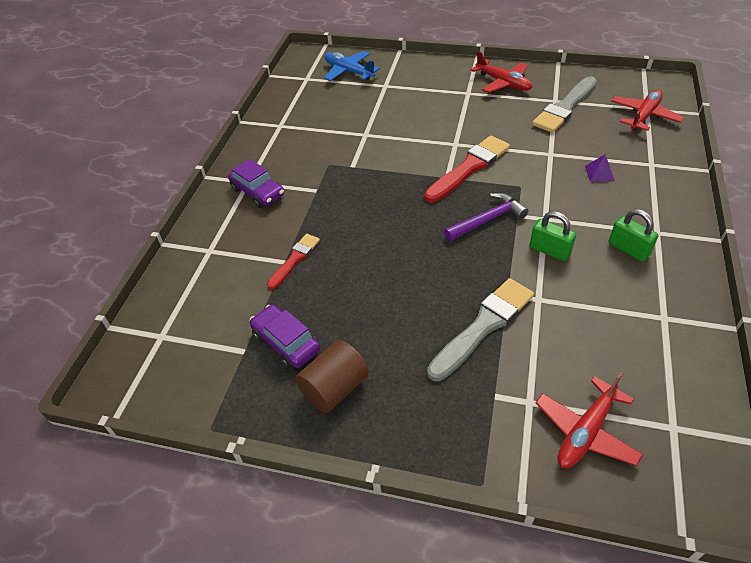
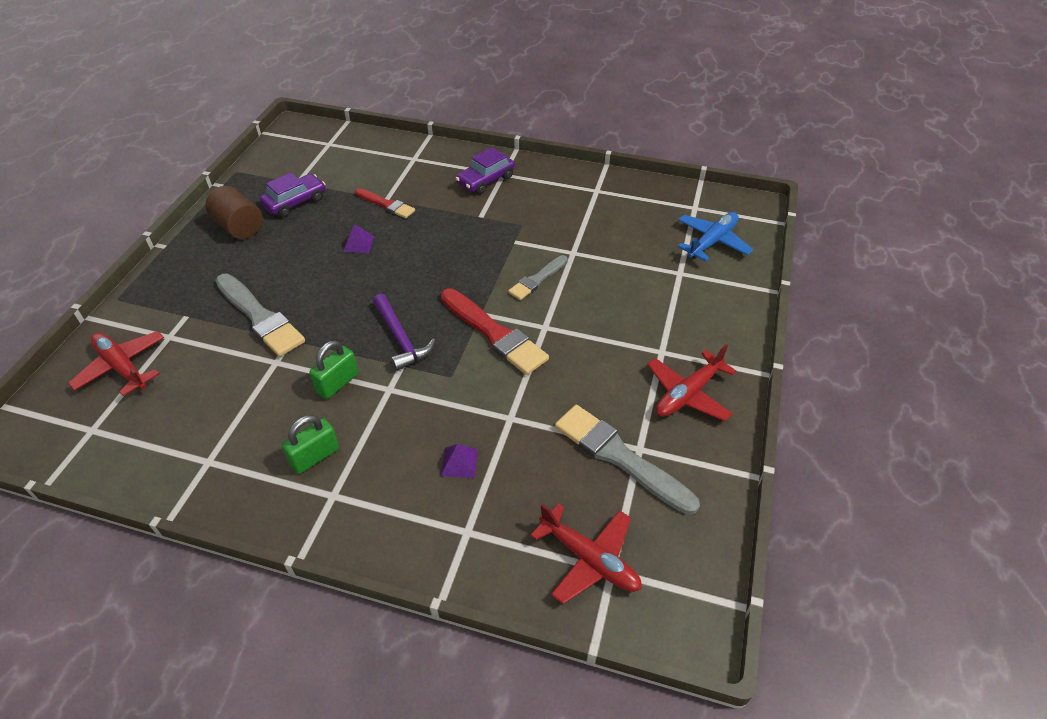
camera: 90 degrees right, 0 degrees up
(361, 270) = (358, 244): none -> purple pyramid
(401, 150) = (537, 279): none -> grey brush

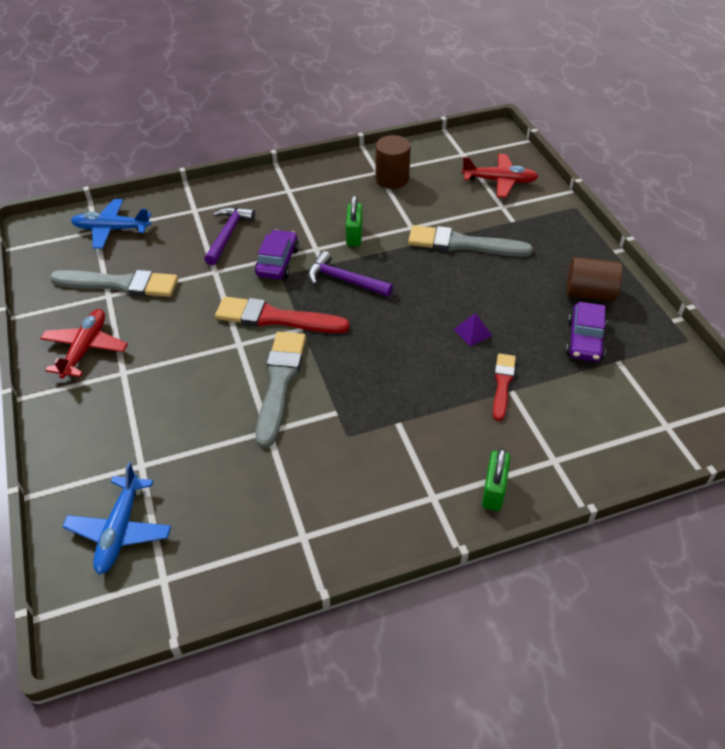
camera: 145 degrees right, 0 degrees up
(209, 439) = (392, 179): none -> brown cylinder
(315, 456) = (320, 199): green padlock -> green padlock (494, 491)
(386, 204) = (502, 384): red brush -> red brush turned 105 degrees clockwise
(459, 462) = (228, 235): purple pyramid -> purple hammer
(485, 180) = (442, 475): purple car -> purple car (277, 262)
(537, 279) = (280, 382): grey brush -> grey brush, size x1.70
(589, 559) = (111, 229): red plane -> blue plane

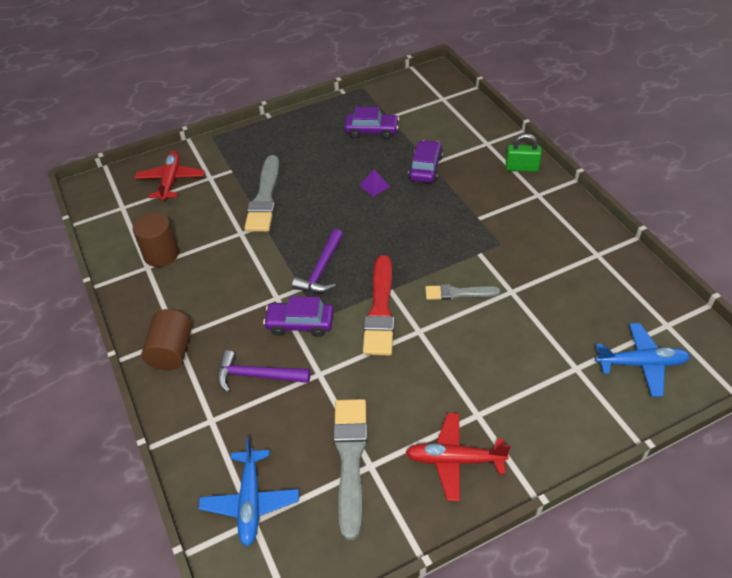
camera: 95 degrees left, 0 degrees up
(280, 382) = (458, 293): grey brush -> grey brush, size x0.59
(354, 235) = (255, 271): green padlock -> none
(502, 384) = (425, 168): red brush -> purple car
(589, 294) = (321, 129): brown cylinder -> brown cylinder (172, 351)

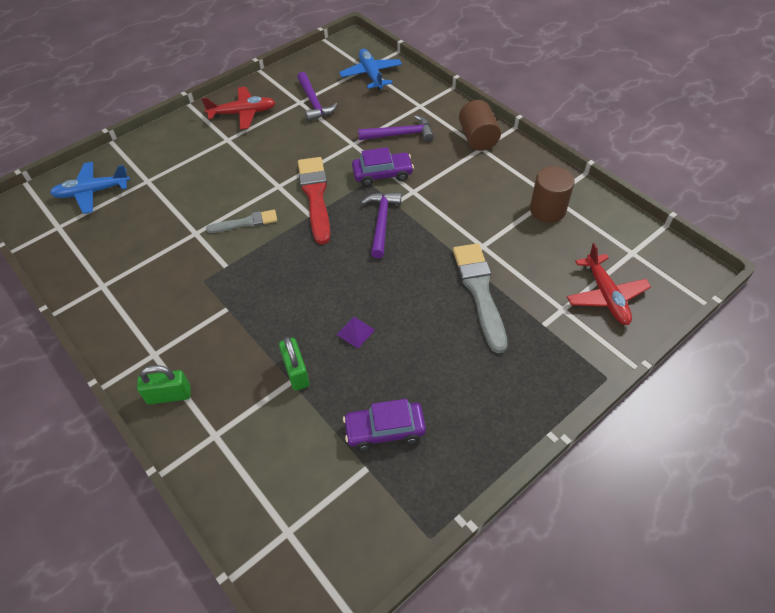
camera: 165 degrees right, 5 degrees up
(350, 459) = (314, 102): grey brush -> purple hammer
(425, 168) = (296, 372): purple car -> green padlock

